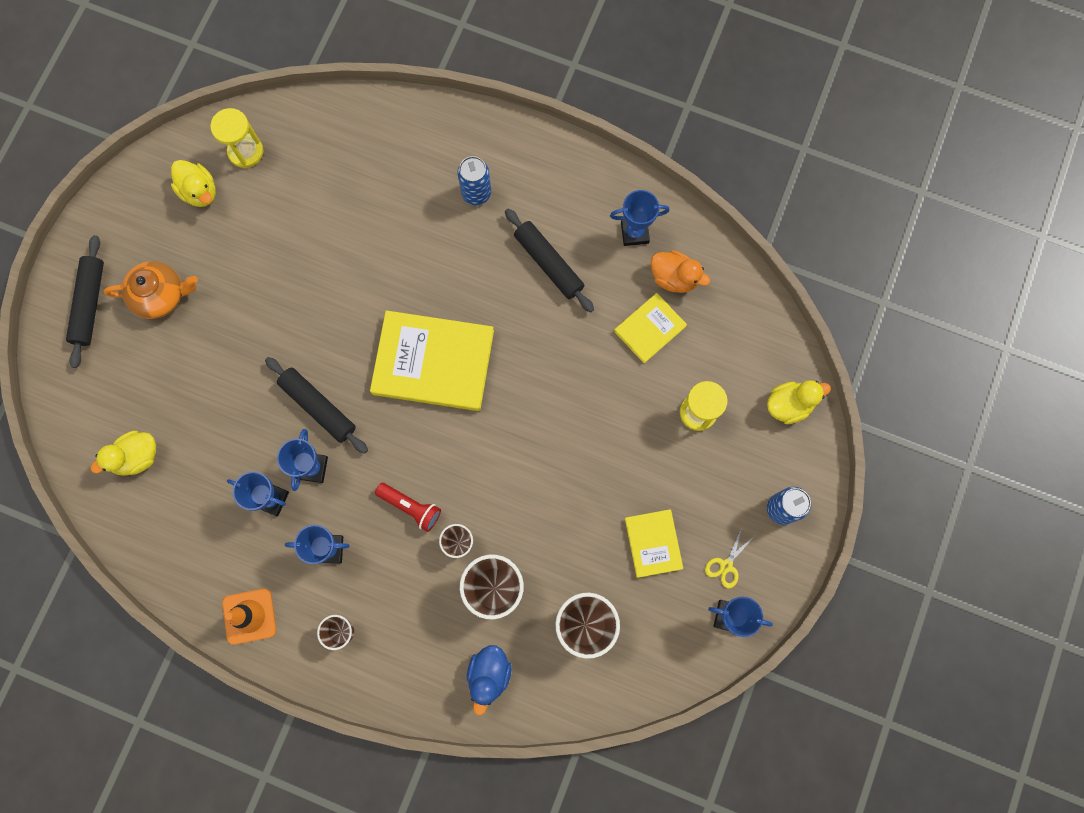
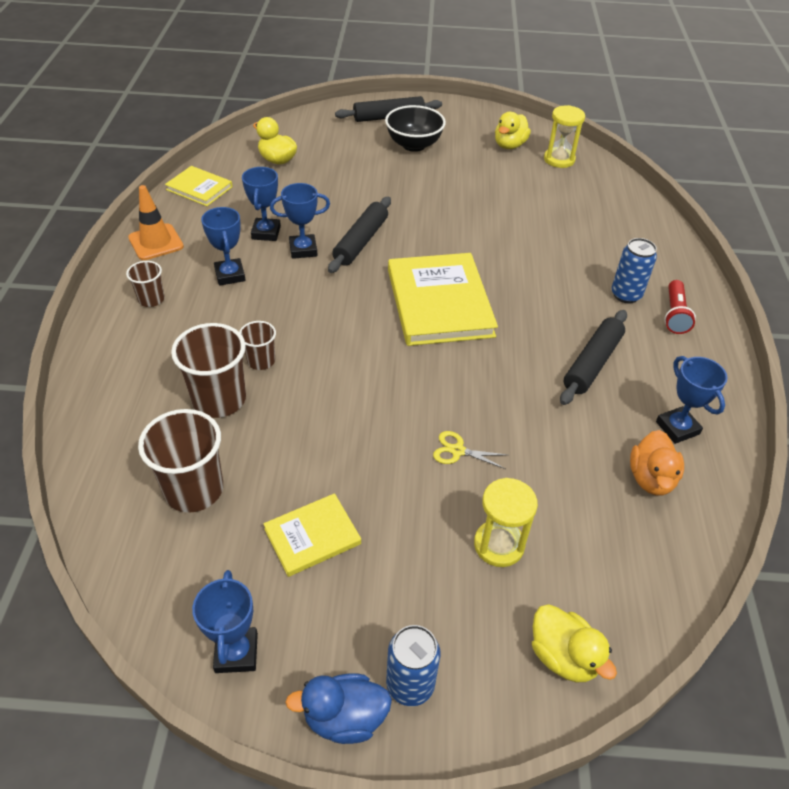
camera: 70 degrees right, 30 degrees down
(161, 295) = (414, 145): orange teapot -> black bowl
(411, 507) = (288, 319): red flashlight -> red flashlight (675, 315)
(489, 675) = (121, 416): blue duck -> blue duck (344, 718)
(649, 329) = (575, 469): yellow book -> yellow book (199, 188)
(726, 565) = (307, 630): yellow scissors -> yellow scissors (457, 451)

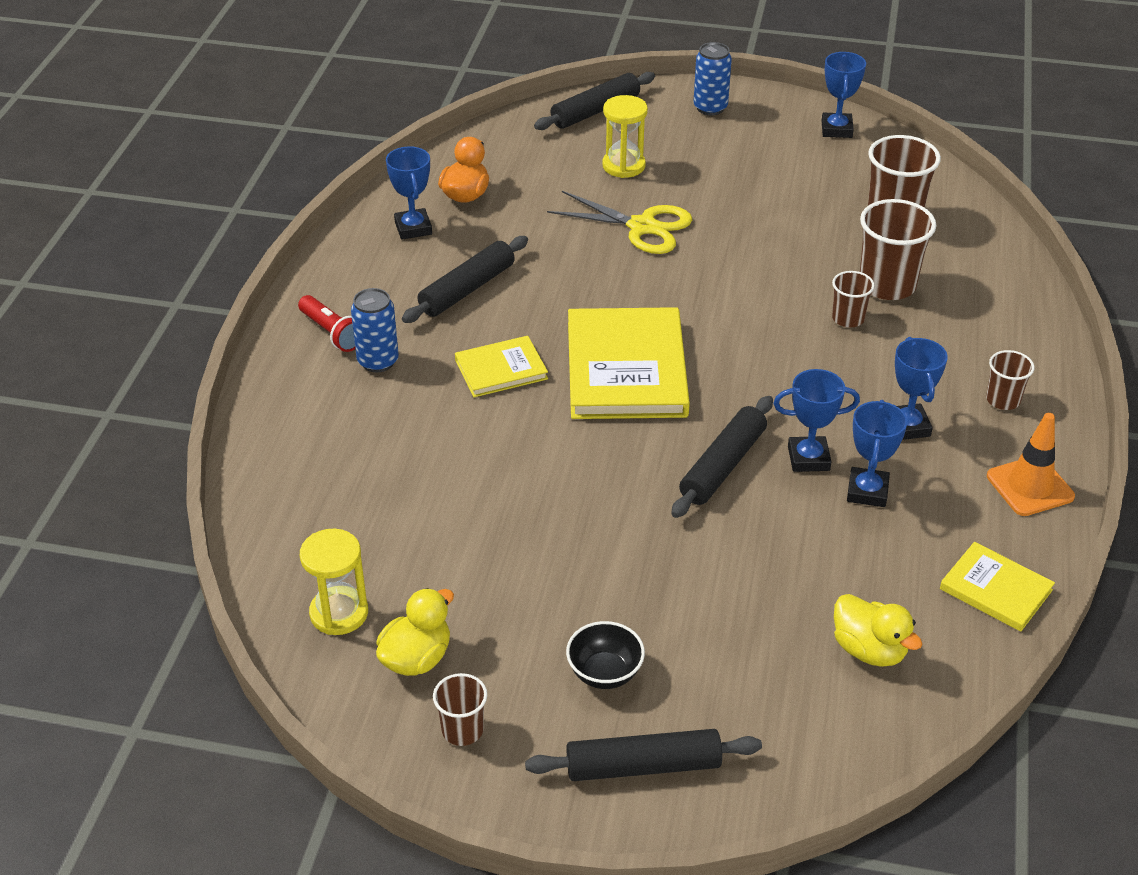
camera: 170 degrees left, 5 degrees down
(312, 536) = (783, 182): yellow book -> yellow book (501, 369)
(344, 718) = (757, 99): blue duck -> none
(414, 145) = (604, 673): black bowl -> black bowl, size x0.67
(457, 451) = (642, 227): yellow scissors -> yellow scissors, size x1.96
(475, 124) = (462, 730): none -> brown cup
(563, 656) = (595, 111): yellow duck -> black rolling pin
(675, 315) = (332, 333): red flashlight -> red flashlight turned 120 degrees clockwise

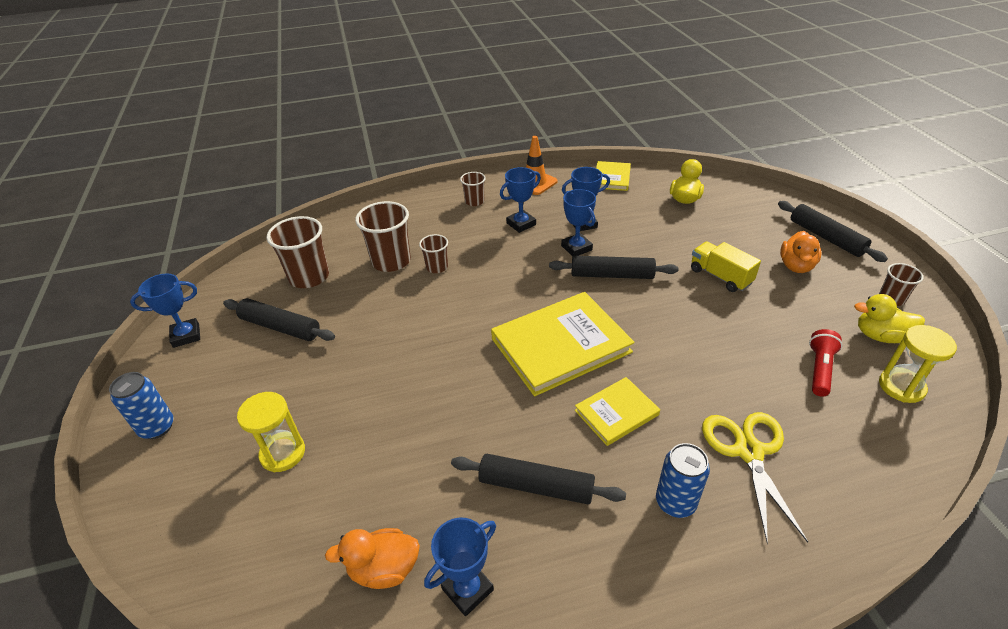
camera: 115 degrees left, 0 degrees up
(332, 333) = (671, 565): red flashlight -> red flashlight (819, 369)
(501, 369) = (616, 412): yellow book -> yellow book turned 75 degrees counterclockwise
(595, 111) = (175, 522): black rolling pin -> black rolling pin (280, 327)
(604, 673) = (796, 266): black bowl -> orange duck
(642, 227) = (379, 402): yellow scissors -> yellow scissors (748, 451)
(643, 573) = (720, 276): none -> yellow truck

